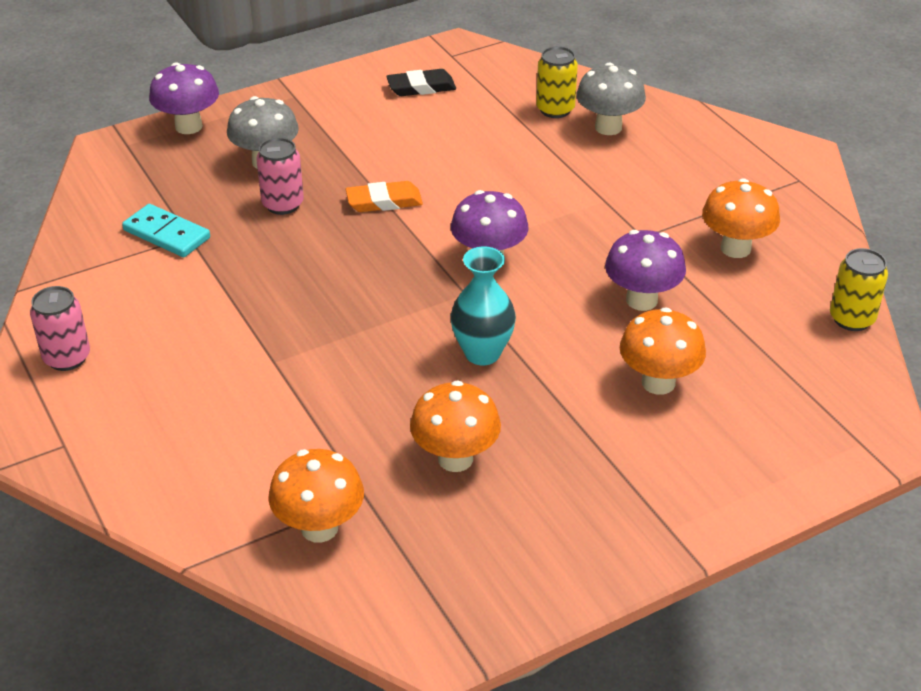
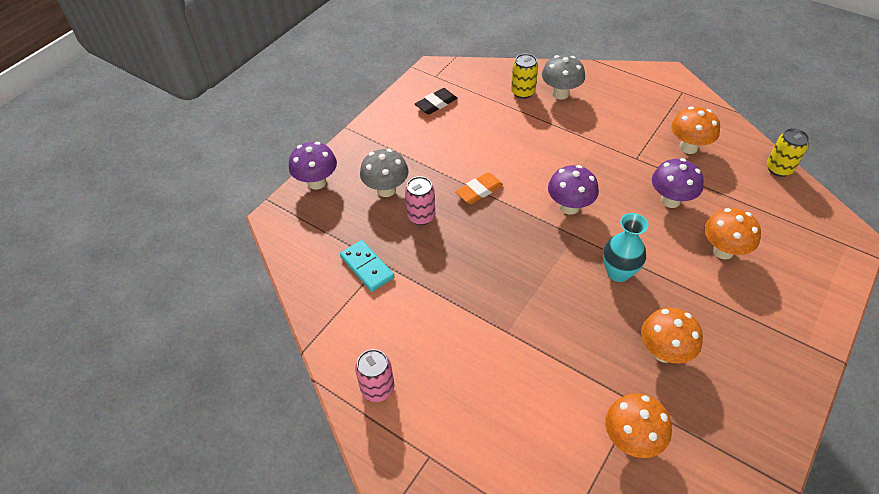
camera: 25 degrees left, 10 degrees up
(166, 234) = (367, 267): turquoise domino -> turquoise domino turned 45 degrees clockwise

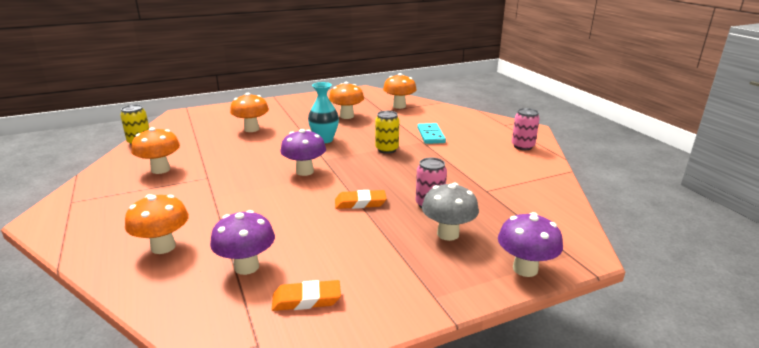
camera: 150 degrees left, 25 degrees down
(367, 267) = (501, 192): turquoise domino -> turquoise domino (431, 135)
(436, 104) = (306, 299): black eraser -> orange eraser
(523, 92) = (194, 266): yellow can -> yellow can (387, 149)
(560, 94) = (163, 247): grey mushroom -> orange mushroom
(670, 200) = (234, 152): purple mushroom -> purple mushroom (246, 267)

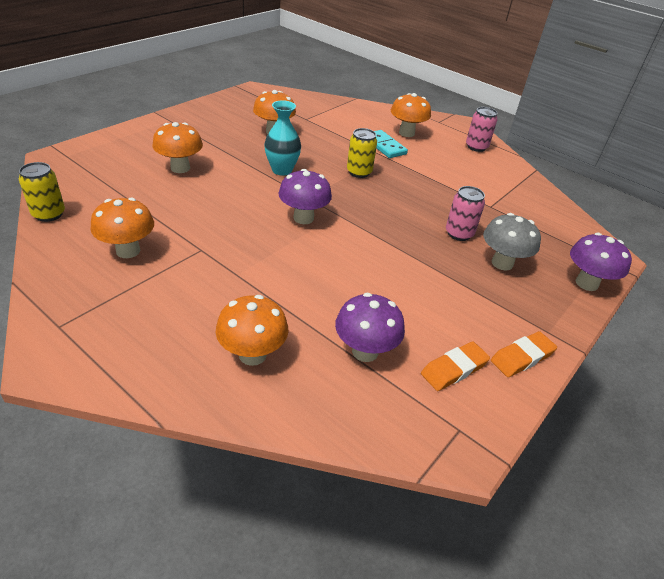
camera: 30 degrees left, 15 degrees up
(360, 203) = (397, 246): orange eraser -> orange eraser (522, 357)
(399, 106) = (317, 109): orange mushroom -> orange mushroom (406, 133)

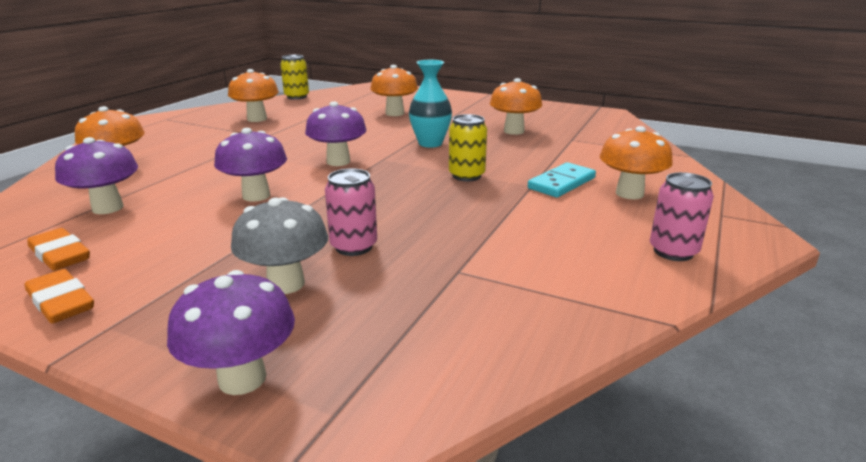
camera: 80 degrees right, 15 degrees down
(364, 266) = (256, 195): none -> purple mushroom

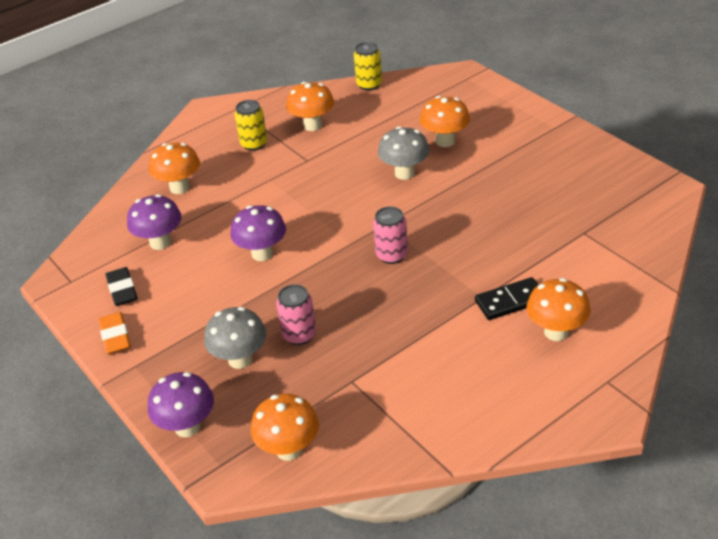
camera: 30 degrees right, 15 degrees up
(60, 255) = (122, 290): orange eraser -> black eraser
(338, 161) = (346, 219): purple mushroom -> none
(374, 131) = (404, 173): none -> grey mushroom
(430, 143) = (442, 207): turquoise vase -> none
(466, 176) = (438, 268): yellow can -> yellow can (254, 144)
(514, 131) = (538, 203): orange mushroom -> orange mushroom (289, 449)
(562, 183) = (510, 301): turquoise domino -> black domino
(673, 251) = (519, 410): pink can -> pink can (392, 255)

